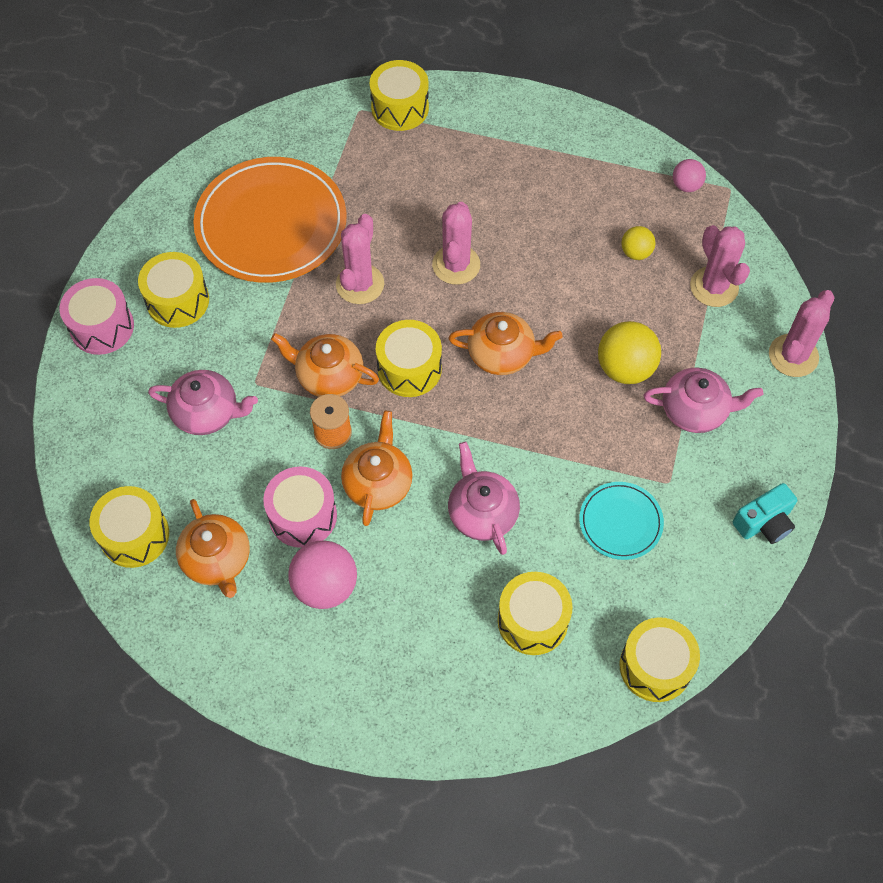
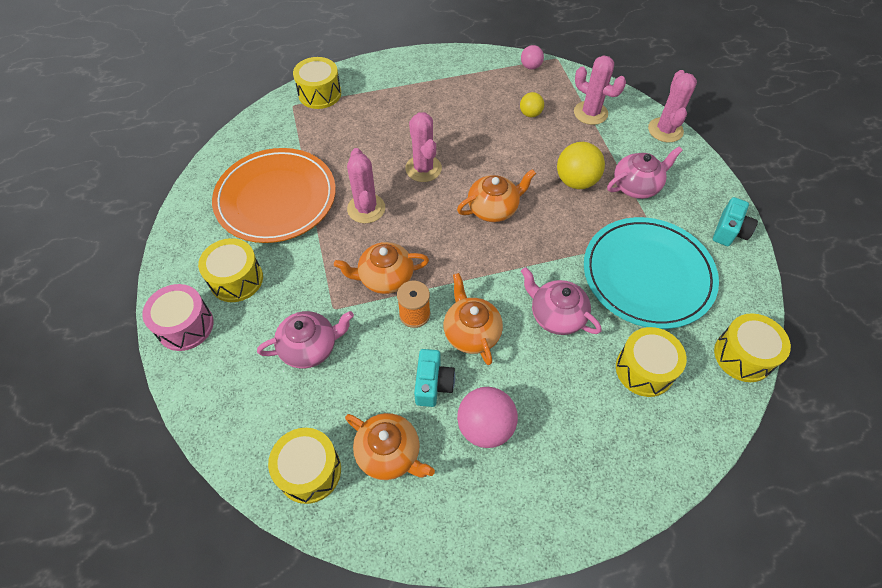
camera: 30 degrees left, 5 degrees down
(303, 515) = (433, 384): pink drum -> turquoise camera
(409, 368) = (438, 246): yellow drum -> none
(620, 522) = (647, 275): turquoise plate -> turquoise plate, size x2.04

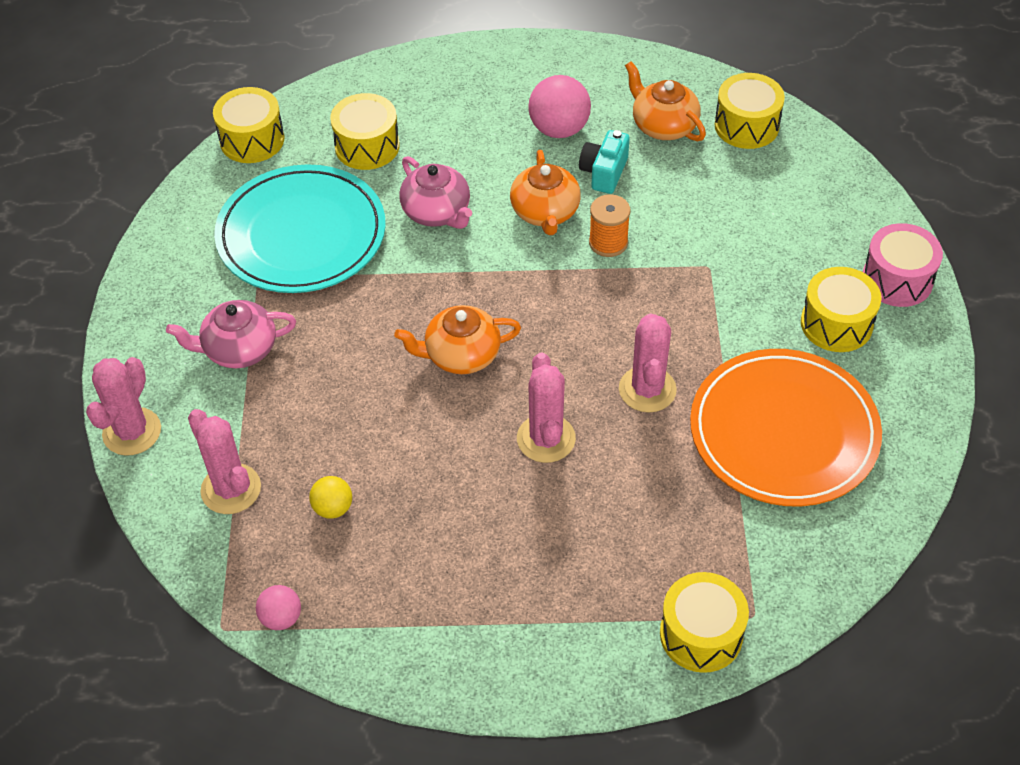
camera: 165 degrees left, 5 degrees down
(310, 347) = (740, 230): pink teapot -> none
(385, 277) = (637, 290): orange teapot -> none
(576, 181) = (322, 373): yellow ball -> none
(729, 231) = (159, 265): turquoise camera -> none

